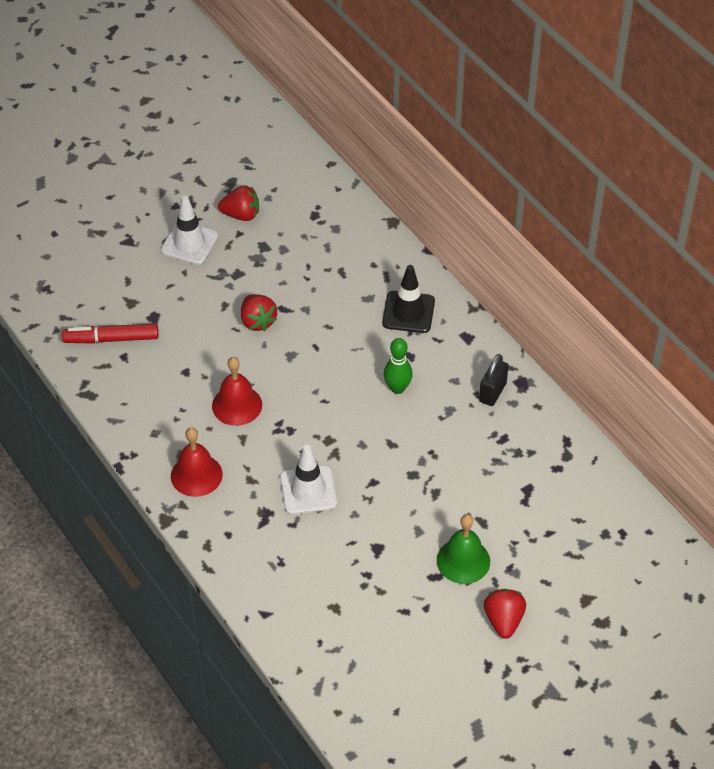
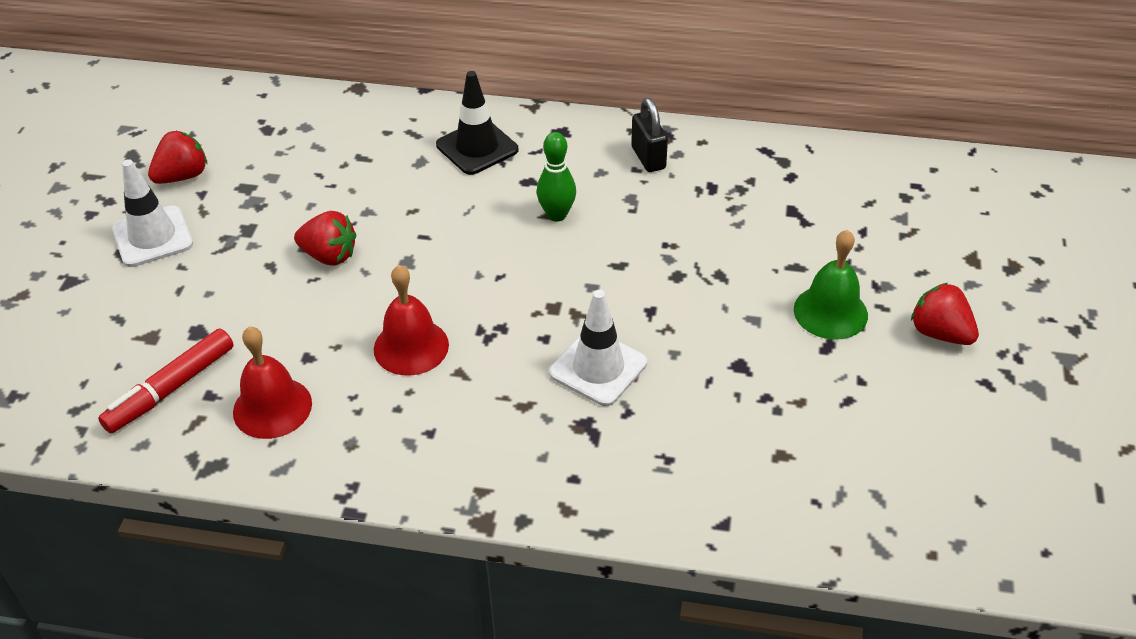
camera: 45 degrees left, 5 degrees down
(196, 475) = (457, 448): red bell -> red bell (272, 407)

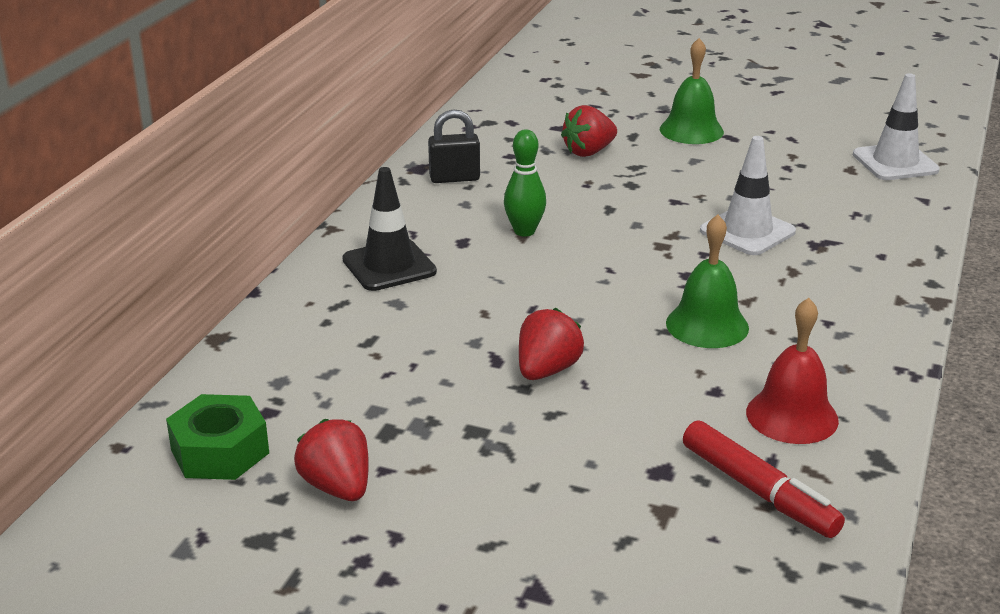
camera: 80 degrees left, 15 degrees down
(152, 237) = (463, 513): white traffic cone -> white traffic cone (895, 162)
(222, 119) = (220, 451): none -> green nut
(411, 347) = (707, 325): red bell -> green bell
(940, 333) = (722, 97): red strawberry -> red strawberry (588, 152)

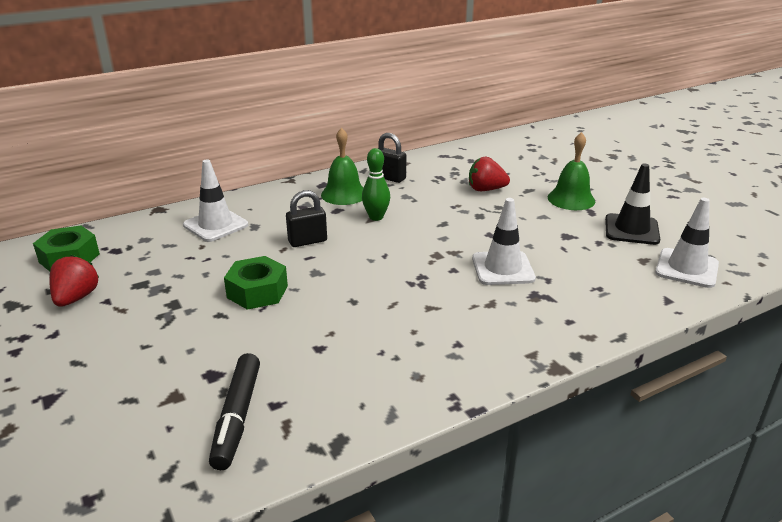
camera: 40 degrees right, 0 degrees up
(343, 323) = (216, 225): none -> white traffic cone
(389, 266) = (282, 207): black traffic cone -> black traffic cone (631, 230)
(497, 291) = (307, 241): none -> black padlock
(547, 370) = (257, 291): red strawberry -> green nut
(707, 325) = (381, 309): green bell -> green bell (344, 194)
(758, 491) = (237, 417): red marker -> black marker
(792, 416) = (334, 386): red bell -> none

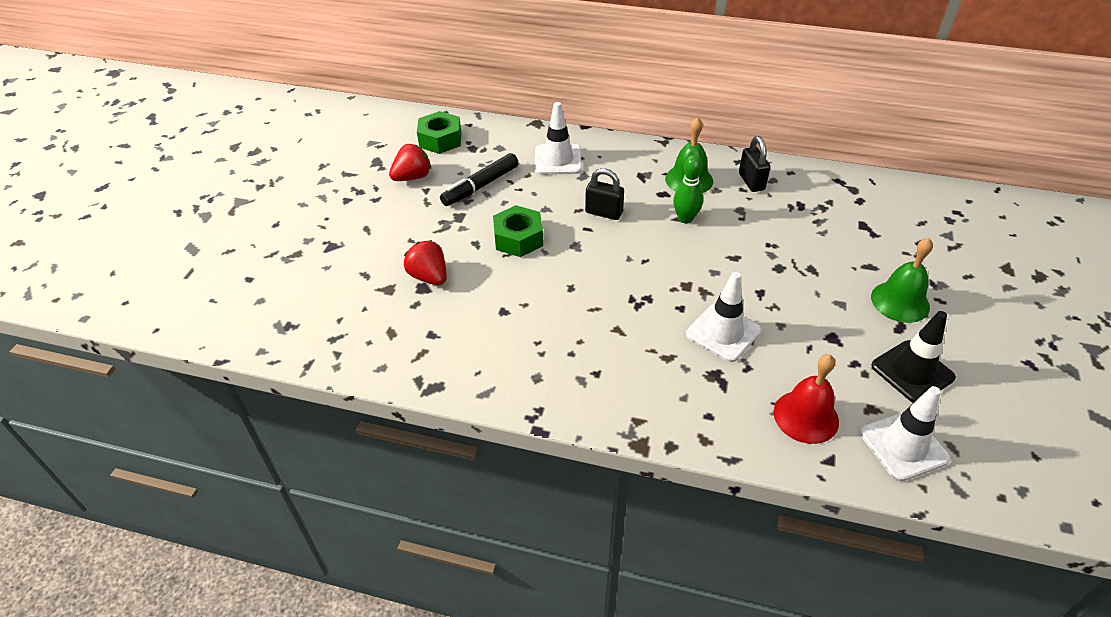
camera: 45 degrees right, 15 degrees up
(237, 417) = (403, 328): black marker -> black marker (480, 186)
(486, 190) = (825, 243): red strawberry -> red strawberry (429, 277)
(620, 285) = (806, 416): none -> red bell

